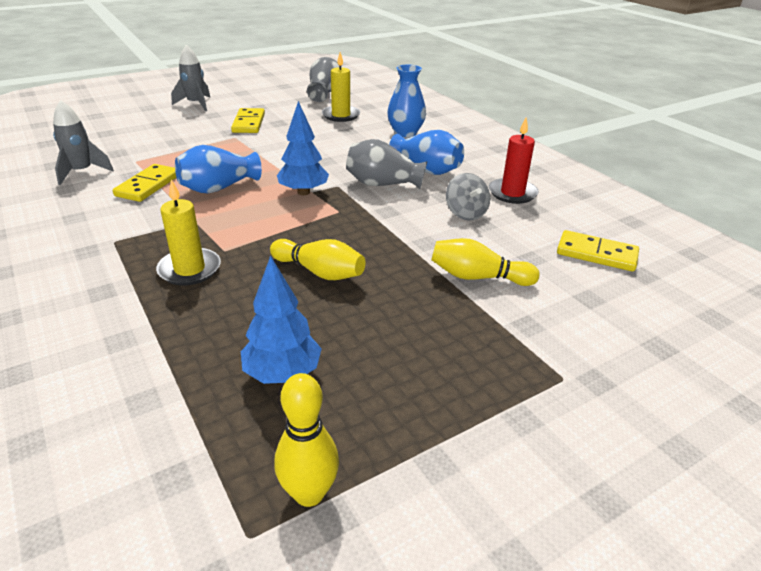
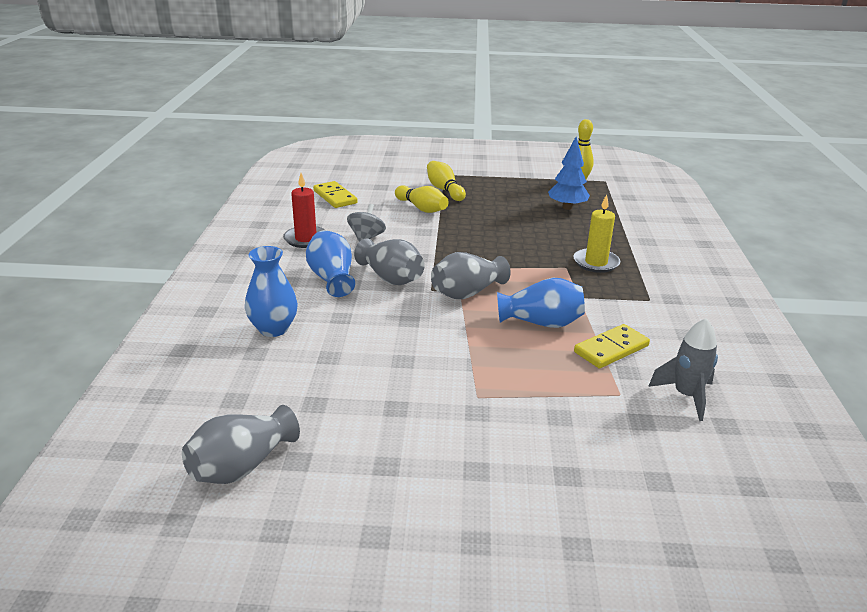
camera: 145 degrees left, 5 degrees down
(196, 104) = (485, 521): grey rocket -> none
(249, 123) = (437, 422): yellow domino -> none
(303, 192) = (467, 293): blue tree -> grey vase
(320, 272) = (511, 237): yellow bowling pin -> yellow bowling pin (444, 190)
(341, 115) = (298, 391): yellow candle -> none

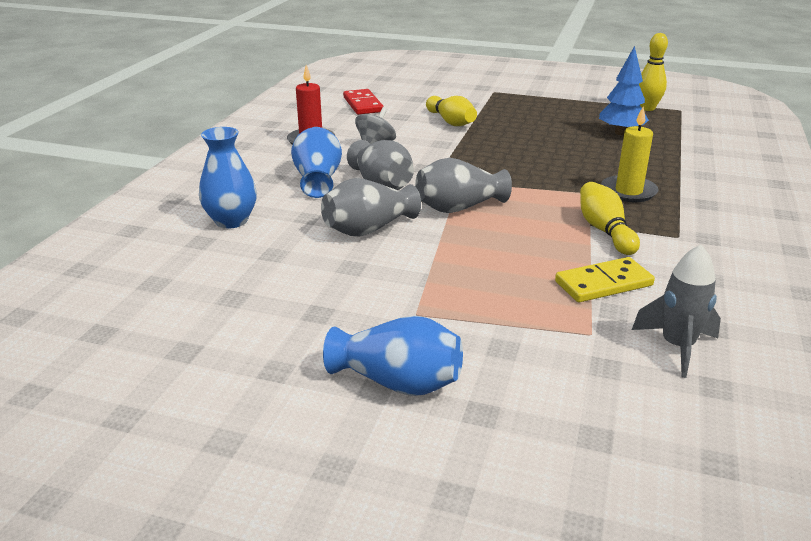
camera: 15 degrees right, 0 degrees up
(242, 466) = (125, 348): grey vase -> grey vase (368, 229)
(335, 197) = (363, 104): yellow domino -> red domino
(444, 190) = (485, 106): yellow bowling pin -> yellow bowling pin (605, 231)
(541, 323) = (530, 246): blue vase -> blue vase (398, 382)

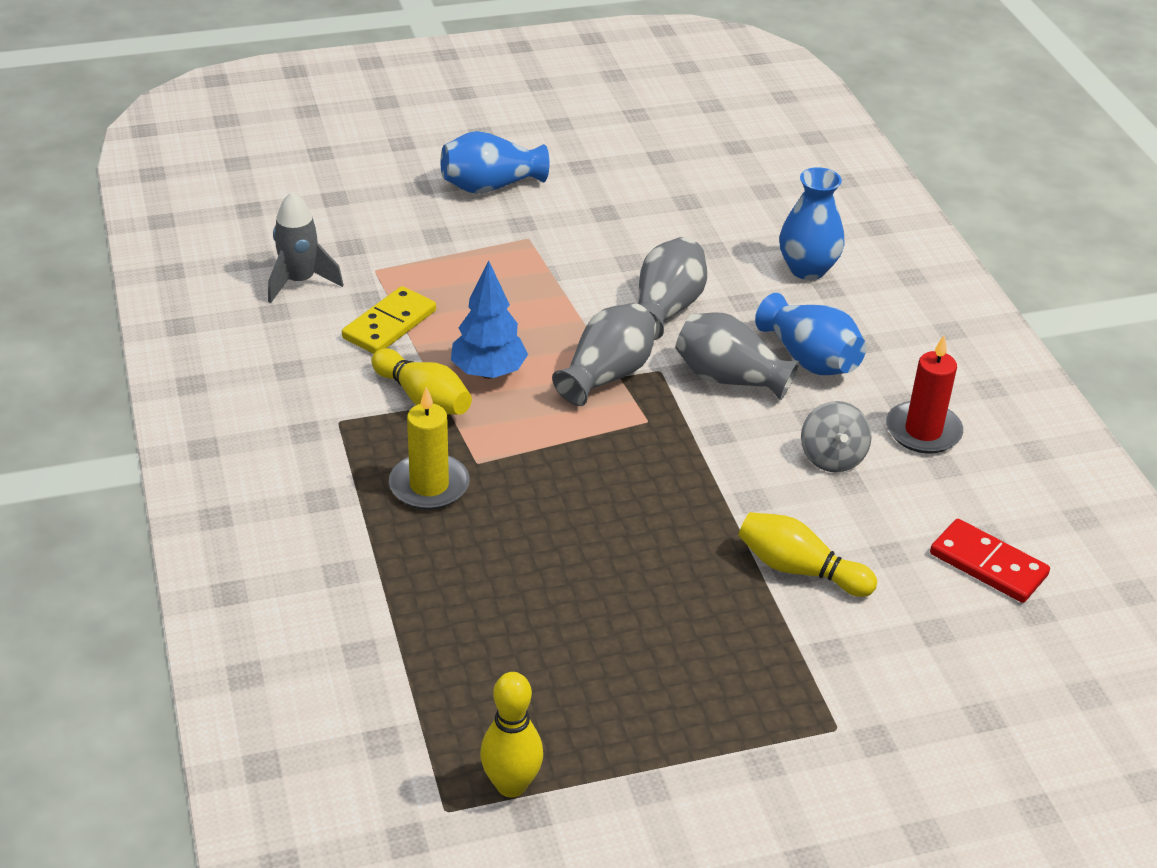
camera: 145 degrees right, 10 degrees up
(620, 133) = (513, 653): blue tree -> blue tree (488, 372)

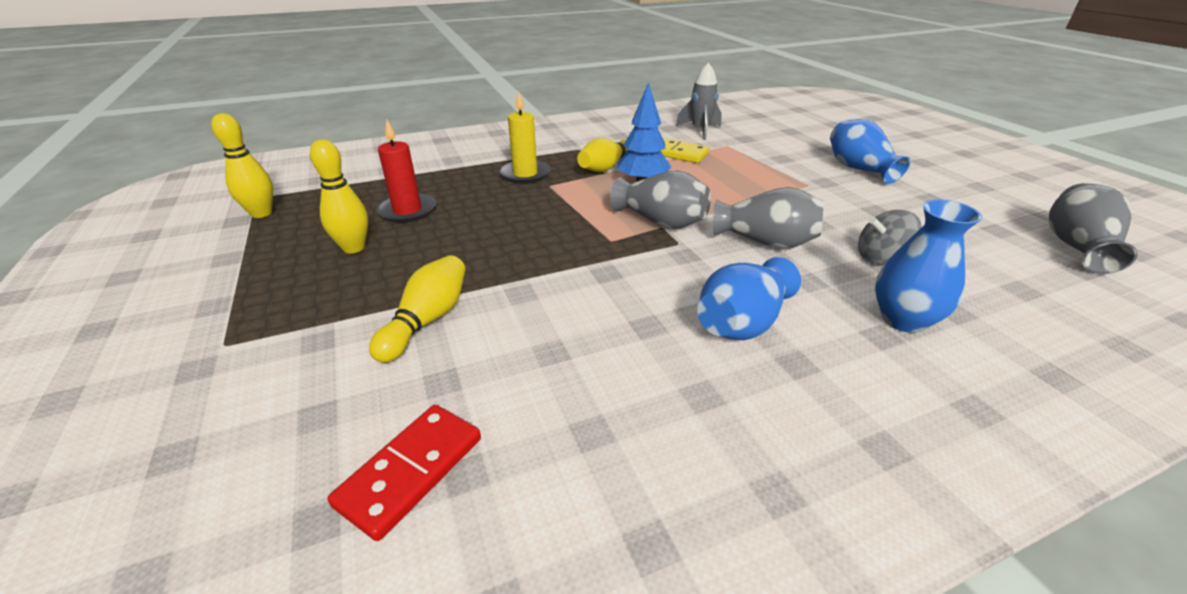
camera: 85 degrees right, 5 degrees down
(637, 653) = (354, 248): none -> yellow bowling pin
(729, 378) = (685, 276): grey vase -> grey vase (1076, 247)
(832, 457) = (588, 339): grey spinning top -> grey spinning top (881, 257)
(923, 431) = (653, 413): red candle -> red candle (407, 211)

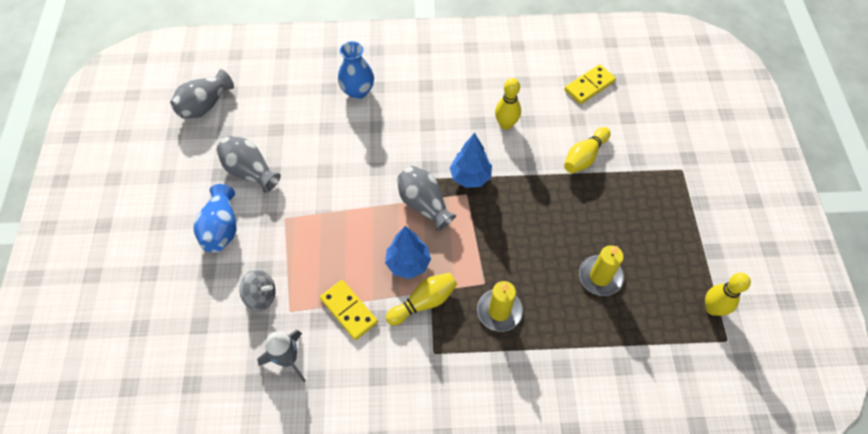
camera: 160 degrees left, 25 degrees up
(354, 248) = (632, 237): yellow bowling pin -> yellow bowling pin (506, 124)
(407, 211) = (600, 277): red candle -> yellow candle
(410, 471) = (589, 86): red domino -> yellow domino
(616, 257) = (470, 177): none -> blue tree
(742, 323) = (433, 111): blue vase -> none
(765, 242) = (373, 163): grey vase -> grey vase (250, 171)
(881, 257) = (321, 131): grey spinning top -> grey spinning top (261, 296)

